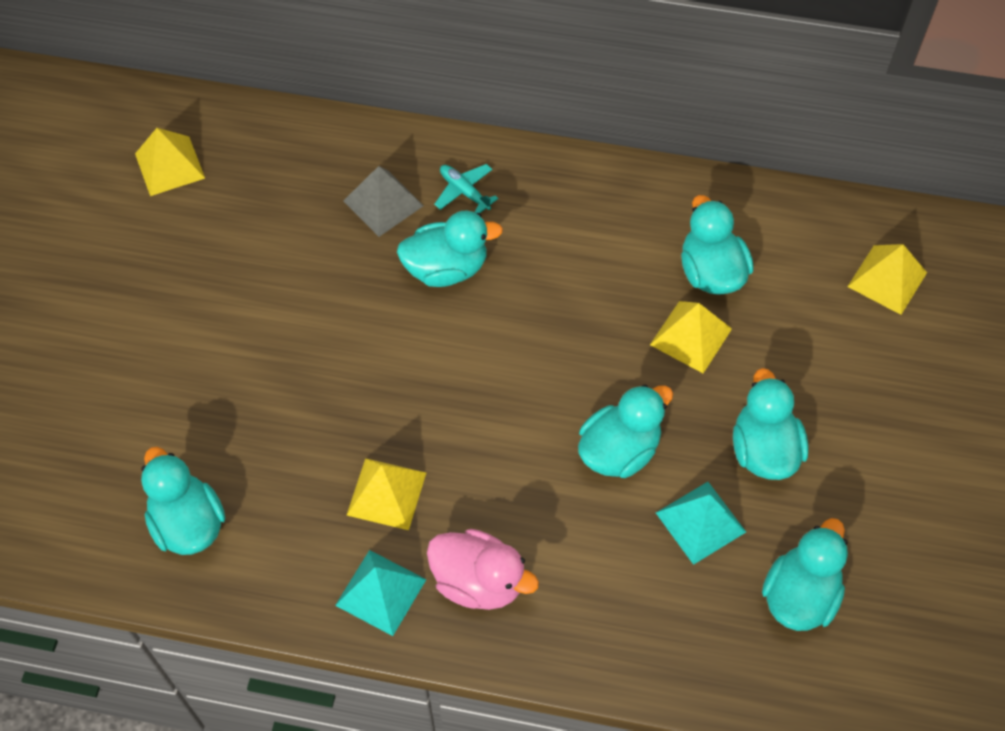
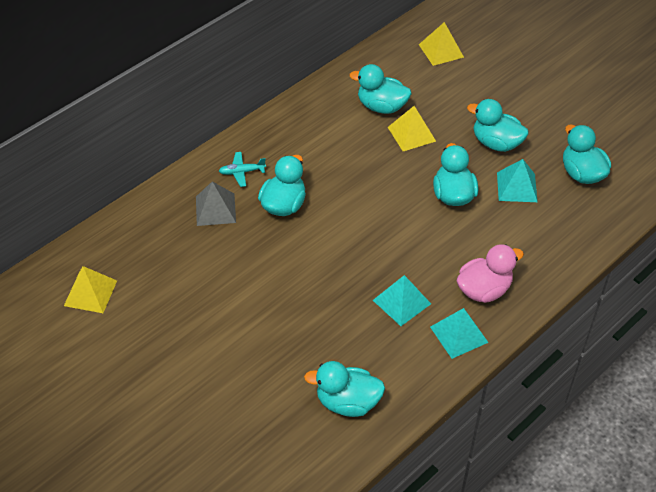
camera: 55 degrees left, 10 degrees down
(386, 493) = (402, 302): yellow pyramid -> turquoise pyramid

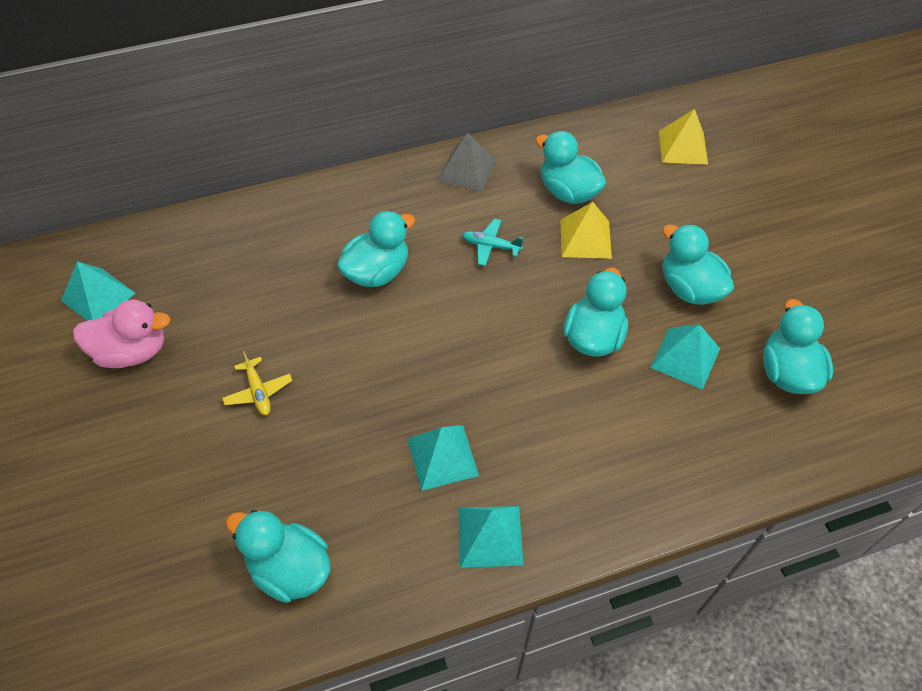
camera: 25 degrees right, 5 degrees up
(90, 293) = (98, 297): yellow pyramid -> turquoise pyramid
(215, 209) = (297, 248): grey pyramid -> grey pyramid (467, 170)
(242, 172) = (355, 215): turquoise plane -> turquoise plane (490, 246)
(253, 310) = (258, 391): none -> yellow plane
(484, 290) = (560, 485): pink duck -> pink duck (132, 352)

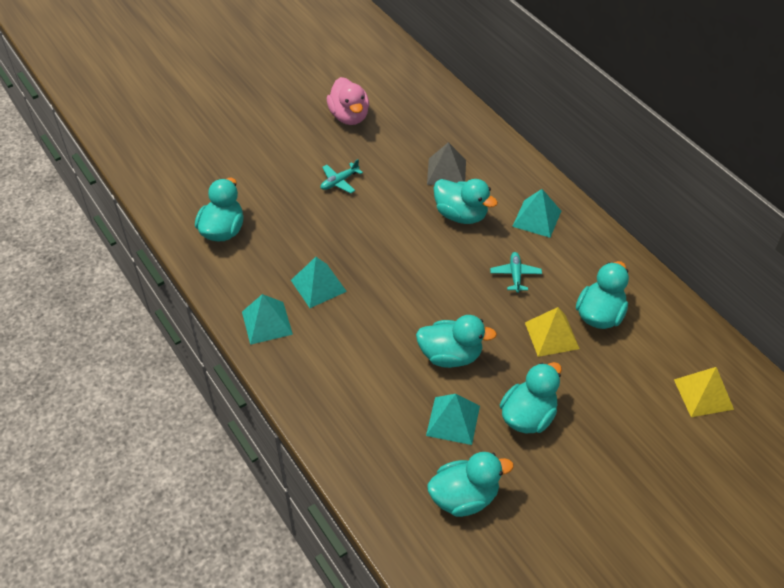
camera: 75 degrees right, 5 degrees down
(98, 297) = (384, 88): turquoise pyramid -> turquoise pyramid (536, 218)
(258, 391) = (339, 182): yellow plane -> turquoise plane
(467, 170) = (590, 244): grey pyramid -> grey pyramid (446, 172)

